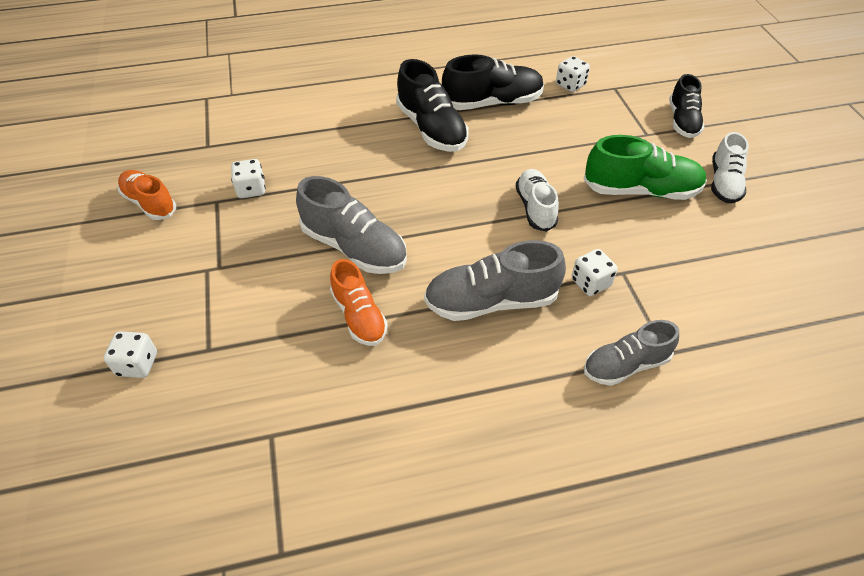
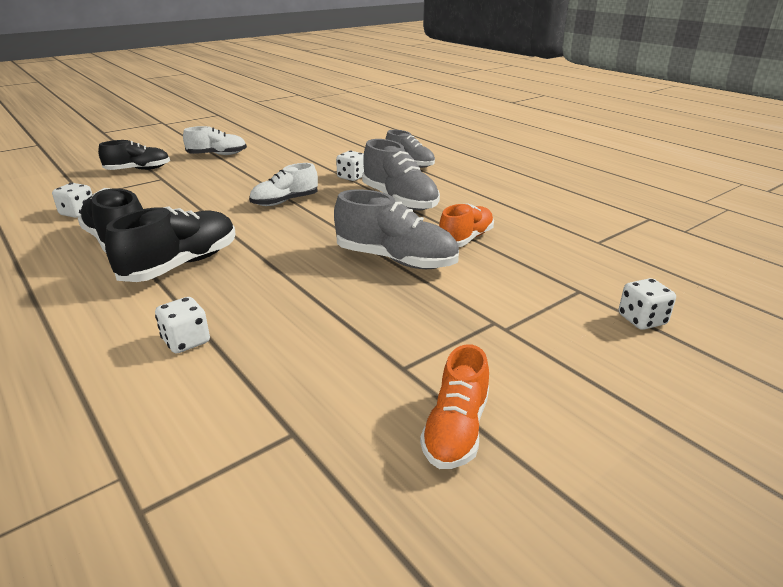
camera: 115 degrees left, 20 degrees down
(251, 189) = (362, 348): white dice -> white dice (186, 341)
(354, 247) = (396, 260): grey shoe -> grey shoe turned 105 degrees clockwise
(641, 190) = (240, 174): green shoe -> none

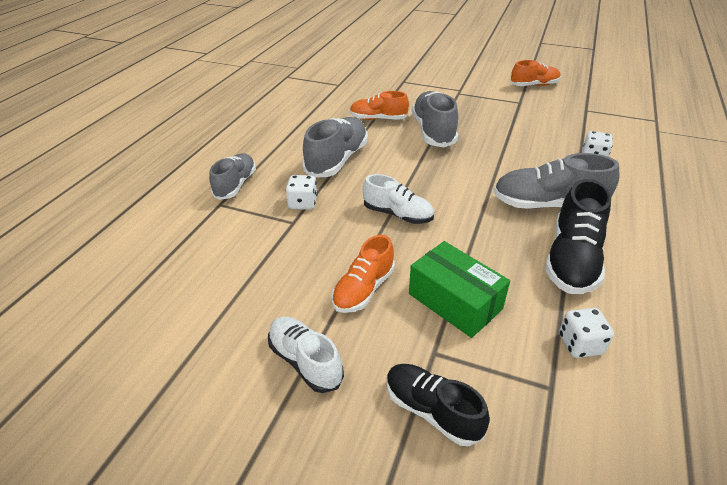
camera: 120 degrees left, 10 degrees up
(177, 193) = (455, 301): none -> green box
(181, 264) = (548, 205): black shoe -> grey shoe
(235, 175) = (363, 289): none -> orange shoe
(642, 320) = (413, 67): white dice -> none

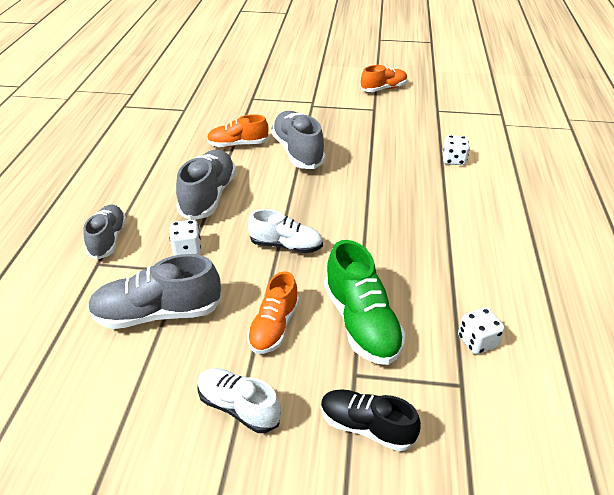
camera: 15 degrees left, 0 degrees up
(455, 301) = (361, 323): green box -> green shoe
(548, 205) = (423, 214): grey shoe -> grey shoe (158, 313)
(572, 259) = (455, 264): black shoe -> none

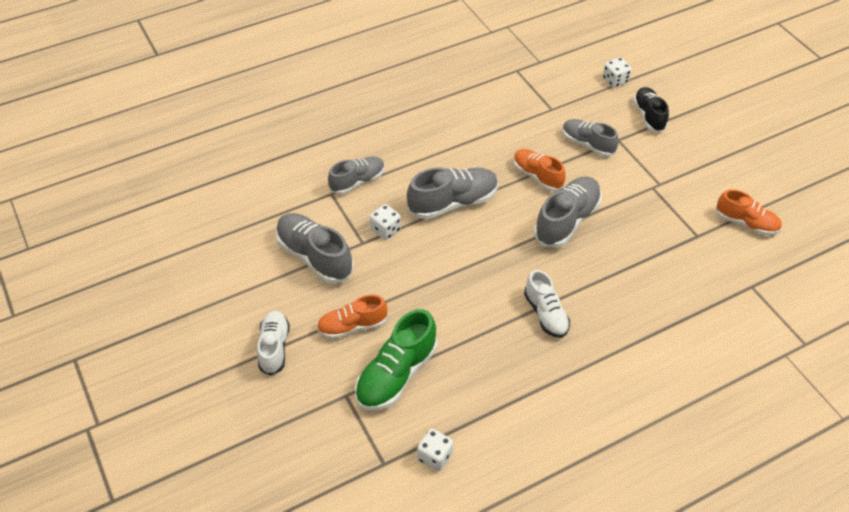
camera: 55 degrees right, 10 degrees up
(238, 111) = (587, 144): none -> grey shoe
(286, 245) = (439, 284): white shoe -> white shoe (546, 314)
(366, 427) = (308, 424): black shoe -> black shoe (649, 116)
(453, 160) = (669, 339): white dice -> white dice (615, 80)

